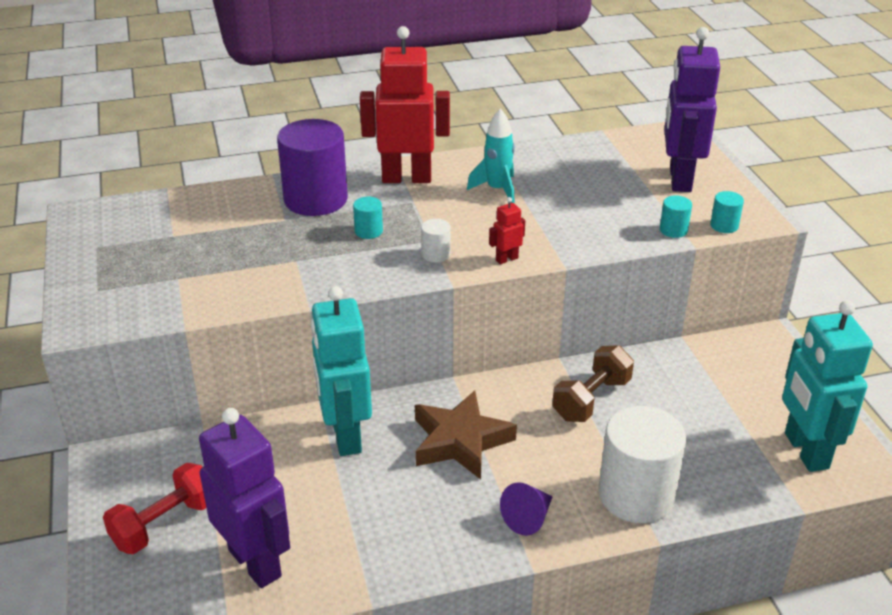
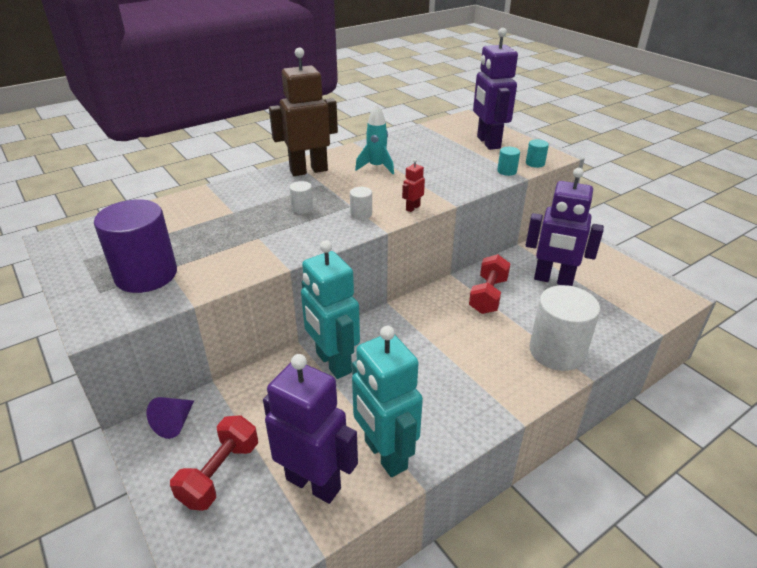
camera: 20 degrees left, 0 degrees up
(315, 199) = (249, 195): purple cylinder -> purple cylinder (146, 275)
(368, 231) = (302, 208): turquoise cylinder -> white cylinder
(406, 178) = (308, 170): red robot -> brown robot
(460, 441) = (418, 345): brown star -> none
(528, 518) = (497, 387): purple cone -> purple cone (174, 423)
(591, 399) = (488, 295): brown dumbbell -> red dumbbell
(698, 399) = (553, 280): none -> purple robot
(805, 451) = (636, 296): turquoise robot -> turquoise robot (385, 455)

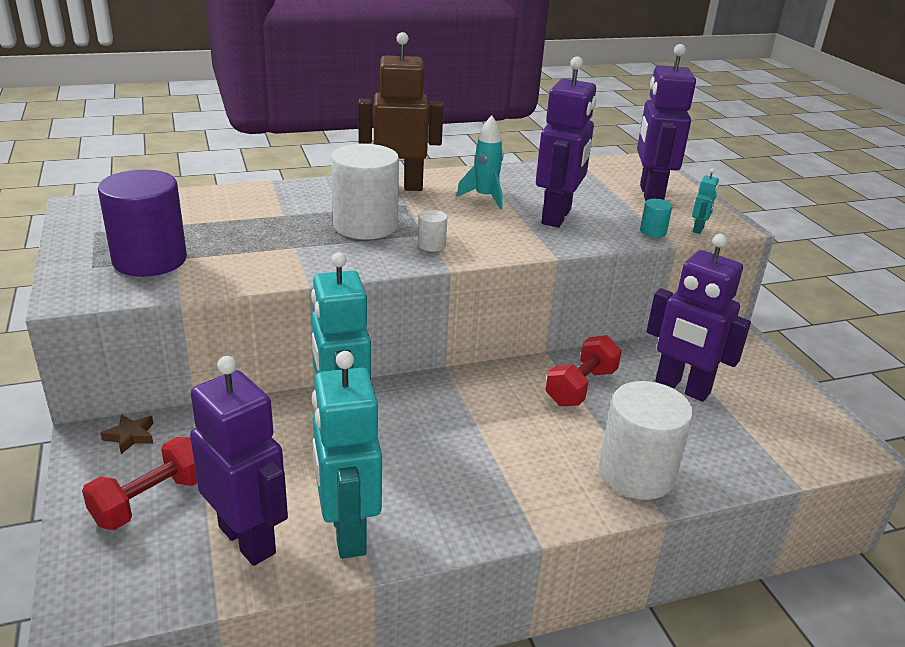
camera: 15 degrees right, 5 degrees down
(174, 423) = (130, 436): purple cone -> brown star
(302, 208) = (365, 226): white cylinder -> white cylinder, size x2.37
(412, 208) = (500, 250): red robot -> none
(436, 172) = (557, 217): none -> purple robot
(535, 163) = (698, 229): turquoise cylinder -> turquoise robot

